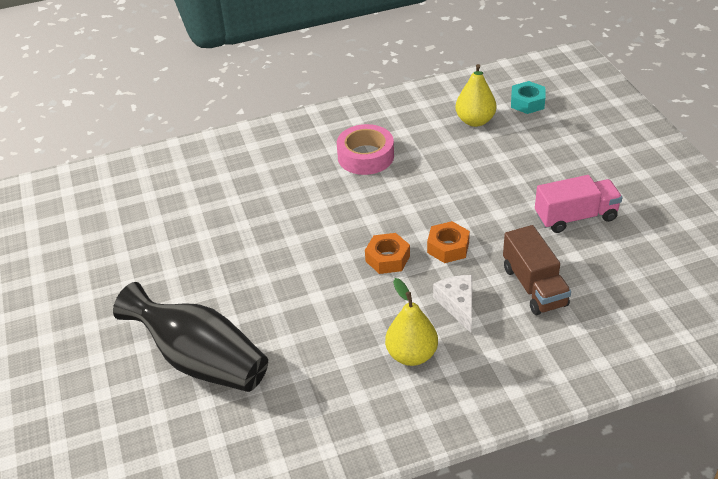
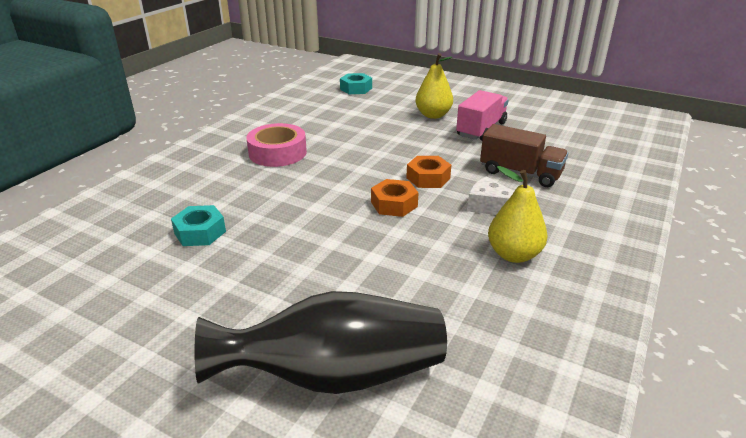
camera: 45 degrees left, 10 degrees down
(237, 209) = (200, 232): none -> turquoise nut
(475, 121) = (334, 107): yellow pear -> yellow pear (433, 115)

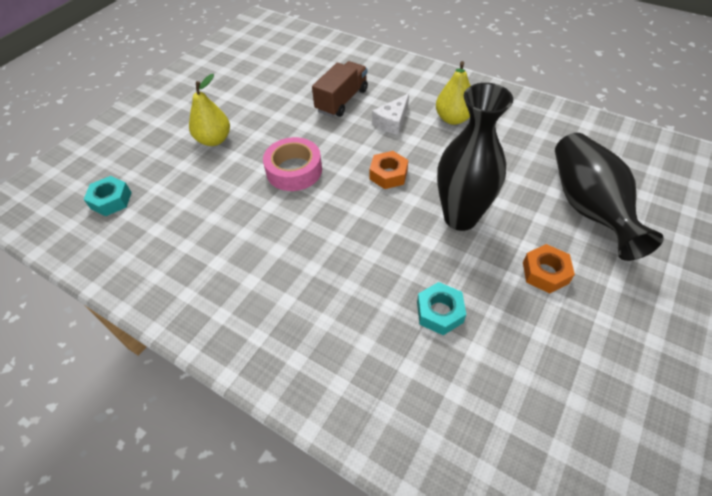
camera: 85 degrees left, 20 degrees up
(277, 153) = (277, 266): pink tape -> pink tape (294, 170)
(324, 251) = (460, 217): none -> black vase
(428, 178) = (345, 152): orange nut -> orange nut (545, 273)
(481, 129) = (256, 112): pink truck -> none

